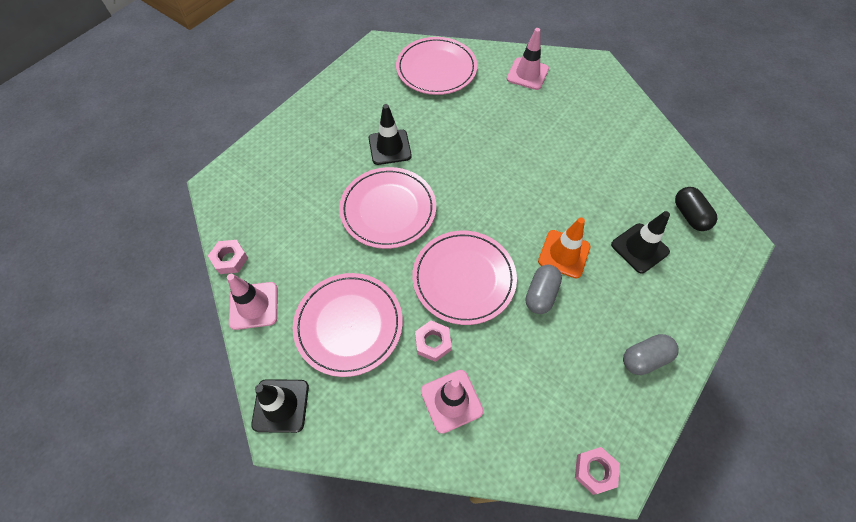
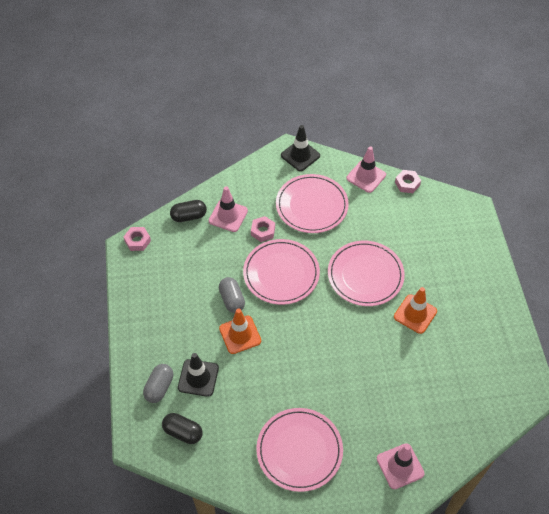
camera: 135 degrees right, 5 degrees down
(389, 147) = (415, 314): black traffic cone -> orange traffic cone
(436, 69) = (467, 406): pink plate -> pink plate (299, 450)
(499, 447) = (189, 216): none -> black capsule
(644, 358) = (149, 311): grey capsule -> grey capsule (159, 387)

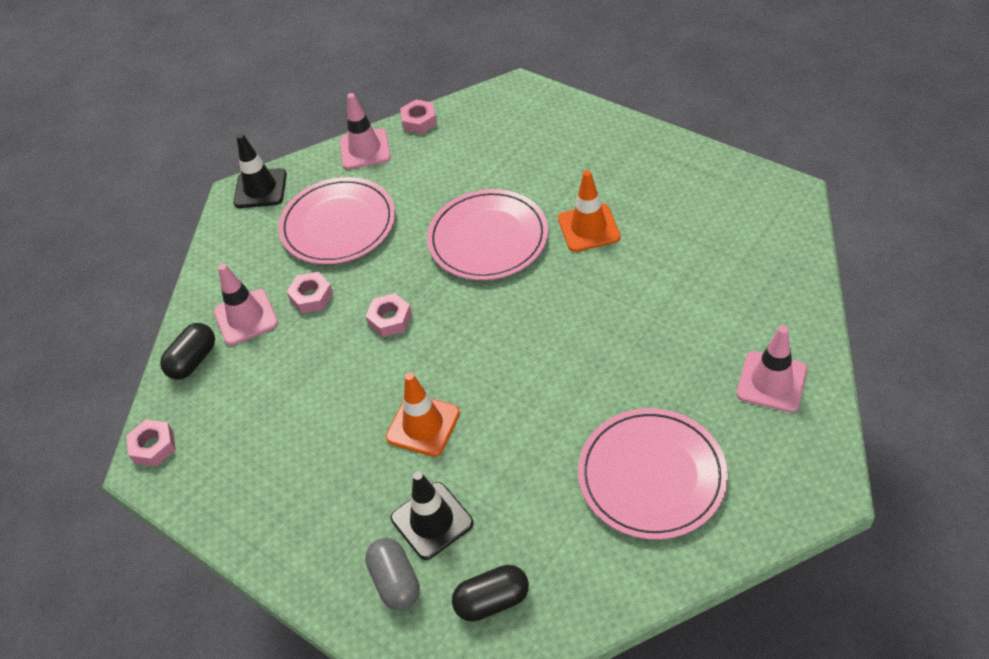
camera: 40 degrees left, 5 degrees down
(232, 300) = (365, 398): grey capsule -> none
(281, 273) = (390, 319): pink plate -> pink nut

